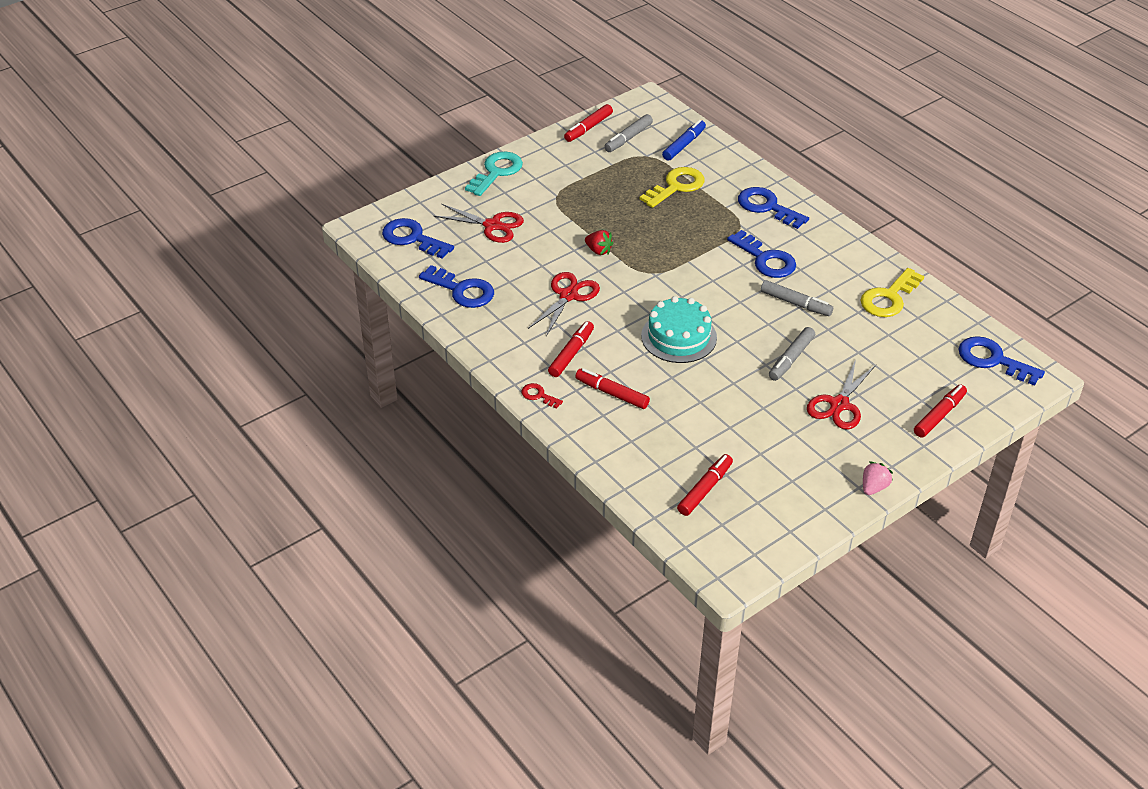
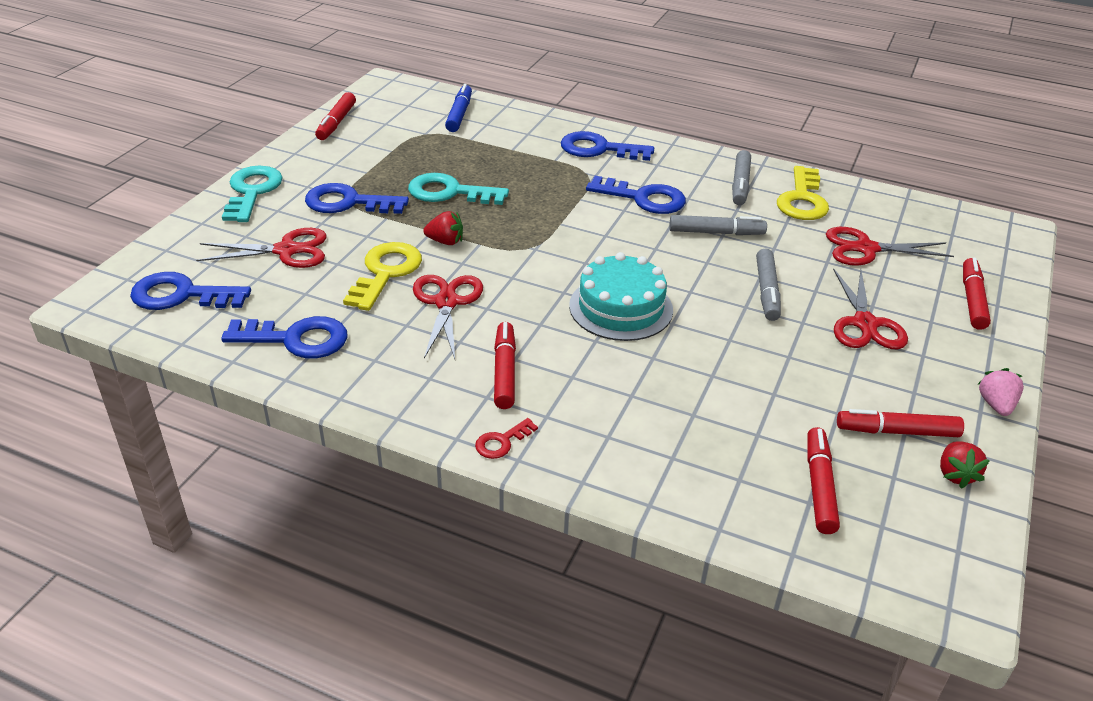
camera: 30 degrees left, 5 degrees down
(538, 395) = (502, 442): red key -> red key turned 45 degrees counterclockwise
(612, 393) = (597, 404): red marker -> red marker (897, 431)
(628, 138) = (391, 122): grey marker -> grey marker (740, 184)
(628, 212) = (449, 192): none -> turquoise key
(676, 186) = (484, 154): yellow key -> yellow key (385, 272)
(798, 515) = (955, 474): none -> red strawberry
(898, 352) = (866, 249): none -> red scissors
(993, 360) = (959, 228): blue key -> blue key (348, 203)

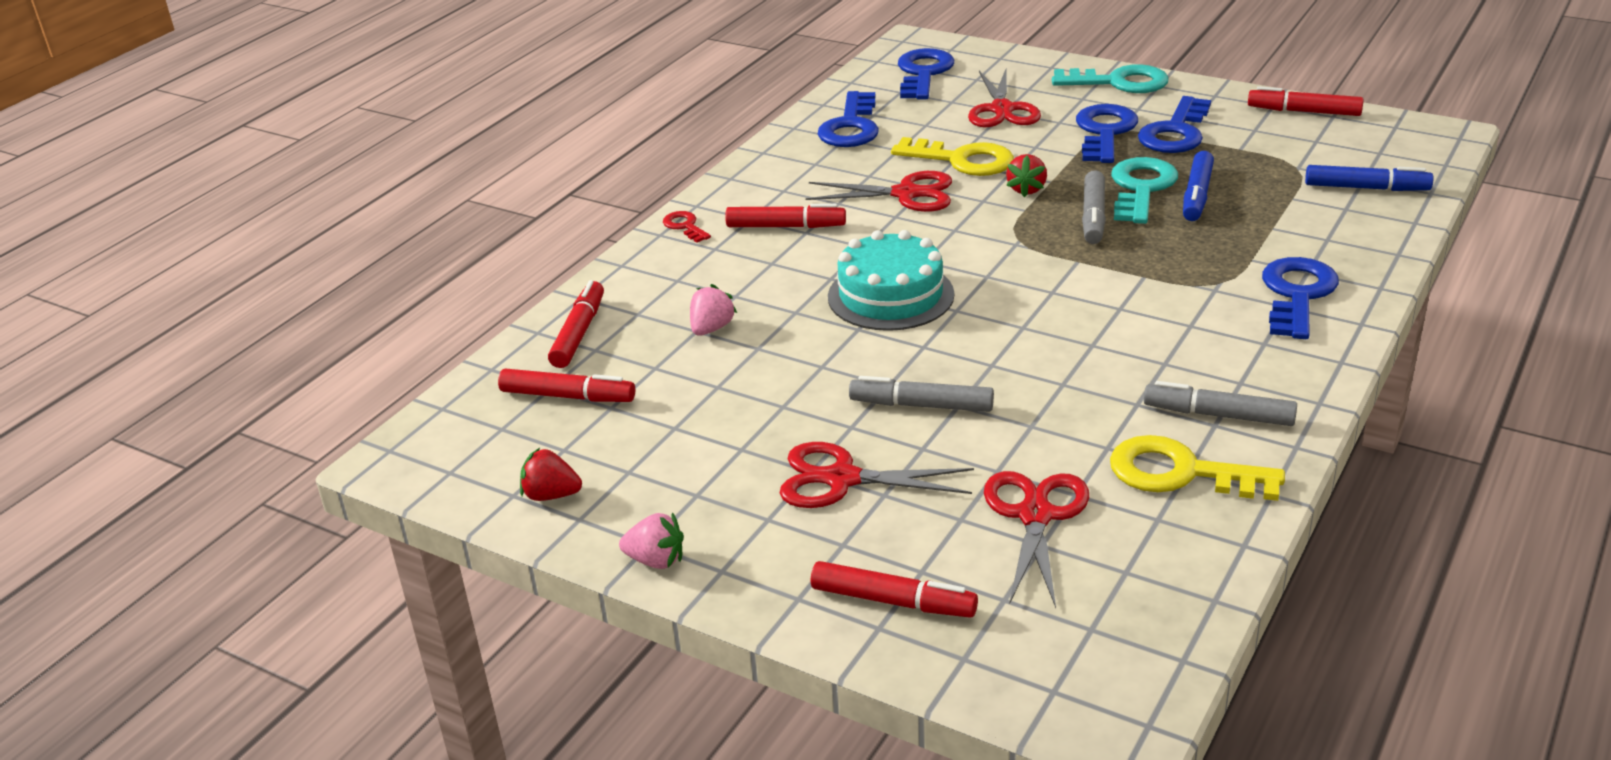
camera: 100 degrees right, 5 degrees down
(463, 172) = (1197, 195): none -> blue marker
(644, 198) = (1154, 325): blue key -> blue key (1175, 132)
(689, 405) = (711, 328): none -> pink strawberry
(716, 233) = (1067, 378): grey marker -> grey marker (1093, 216)
(897, 431) = (632, 465): red marker -> red marker (579, 333)

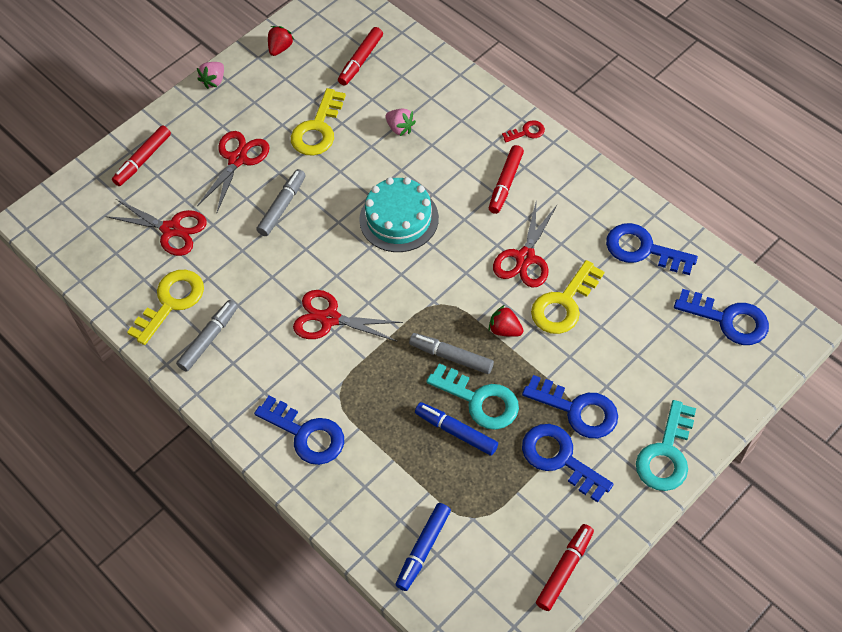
camera: 105 degrees right, 25 degrees up
(579, 333) = (421, 70): red marker -> none
(740, 407) = (318, 129): none -> yellow key
(1002, 109) = (641, 354): red scissors -> red scissors (329, 319)

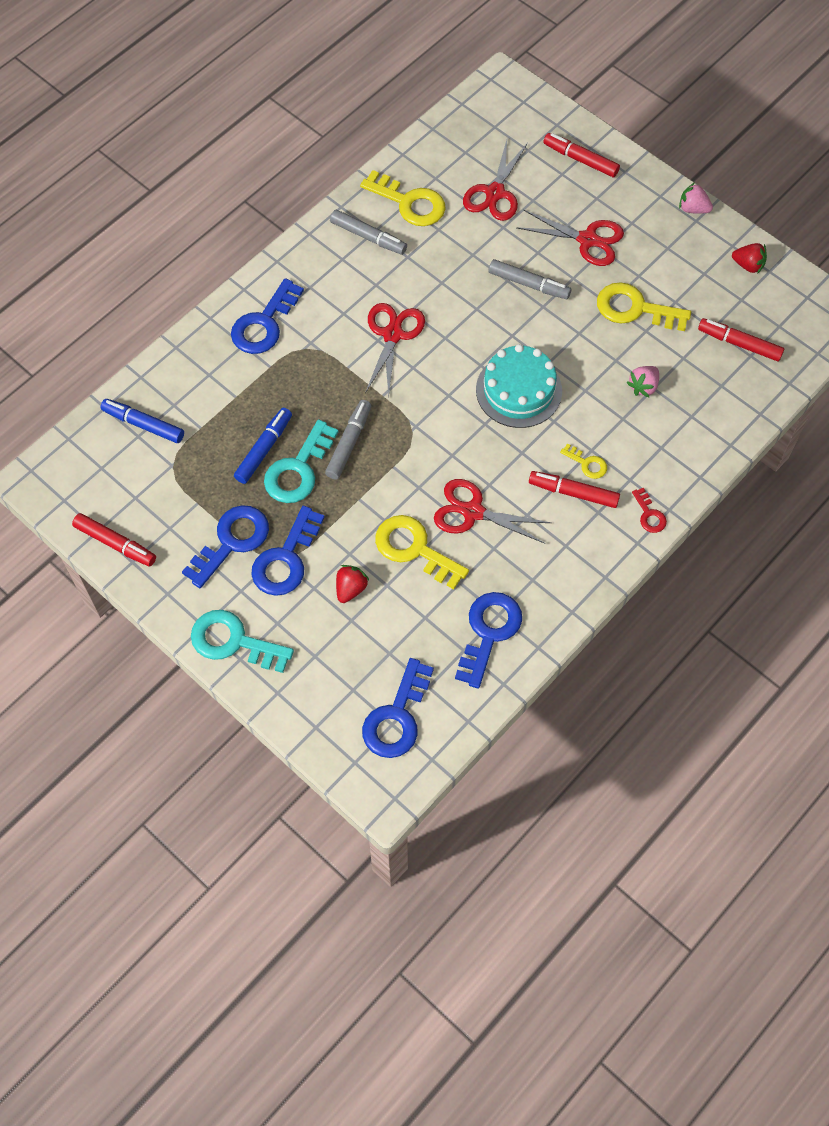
camera: 85 degrees right, 5 degrees up
(476, 172) = (587, 464): none -> yellow key
(505, 330) = (381, 492): red strawberry -> red strawberry (350, 589)

